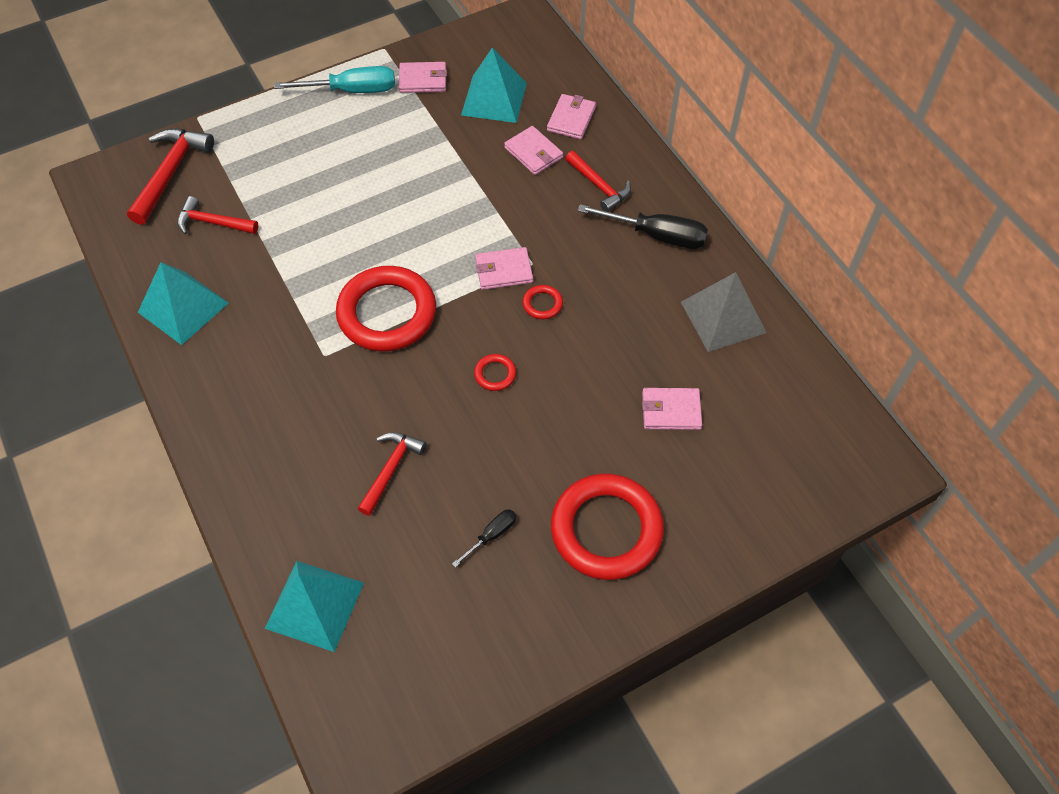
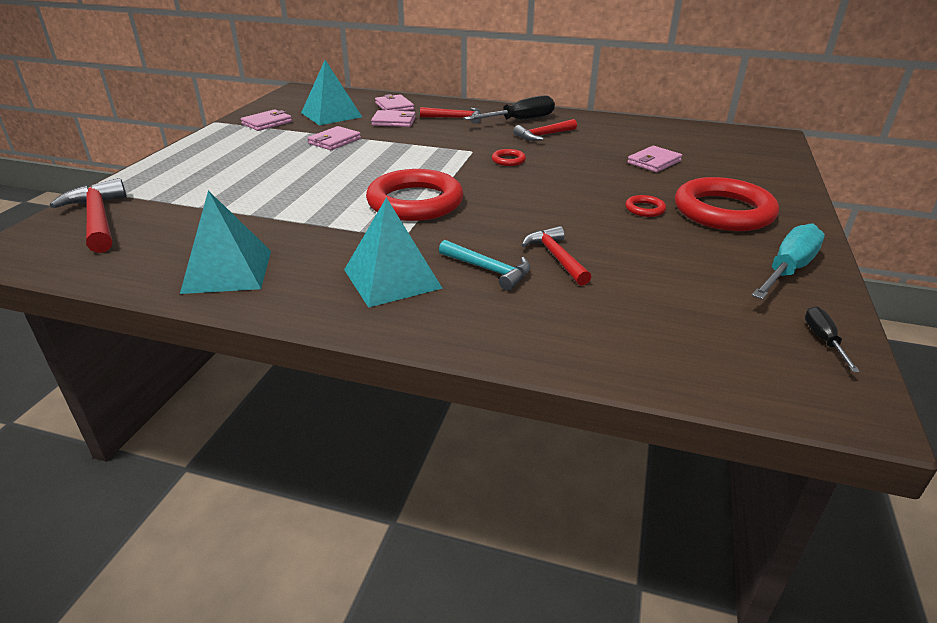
camera: 45 degrees left, 25 degrees down
(213, 223) = (186, 224): red hammer -> red hammer (543, 135)
(315, 605) = (646, 348): turquoise pyramid -> turquoise pyramid (392, 278)
(329, 443) = (488, 270): none -> turquoise hammer
(353, 90) = (218, 140): turquoise screwdriver -> turquoise screwdriver (788, 269)
(492, 535) = (675, 247): black screwdriver -> black screwdriver (823, 339)
(495, 374) = (536, 192): red ring -> red ring (645, 209)
(503, 271) = (460, 159): pink wallet -> pink wallet (334, 141)
(723, 317) = (608, 128): grey pyramid -> none

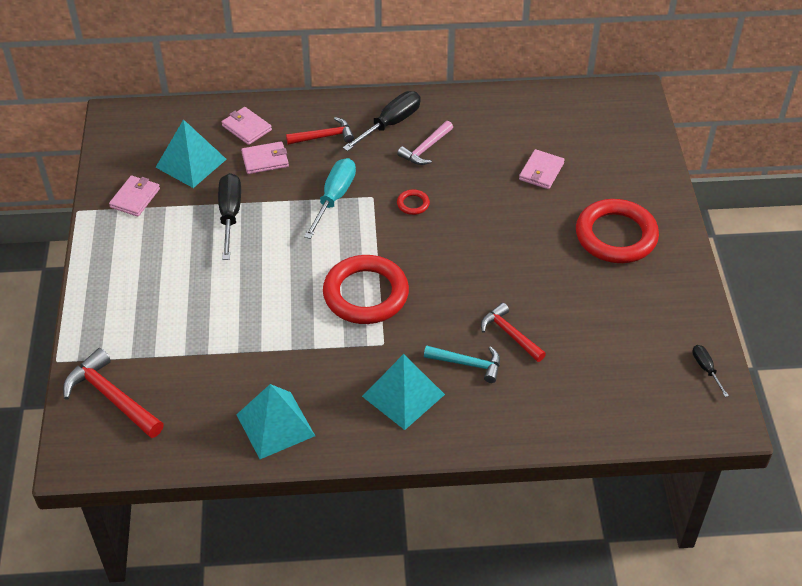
camera: 20 degrees left, 15 degrees up
(334, 141) = (230, 214): pink wallet -> black screwdriver
(543, 135) = (426, 149): red hammer -> pink hammer
(645, 209) = (555, 250): red ring -> none
(788, 269) = (675, 299): turquoise screwdriver -> turquoise screwdriver (334, 197)

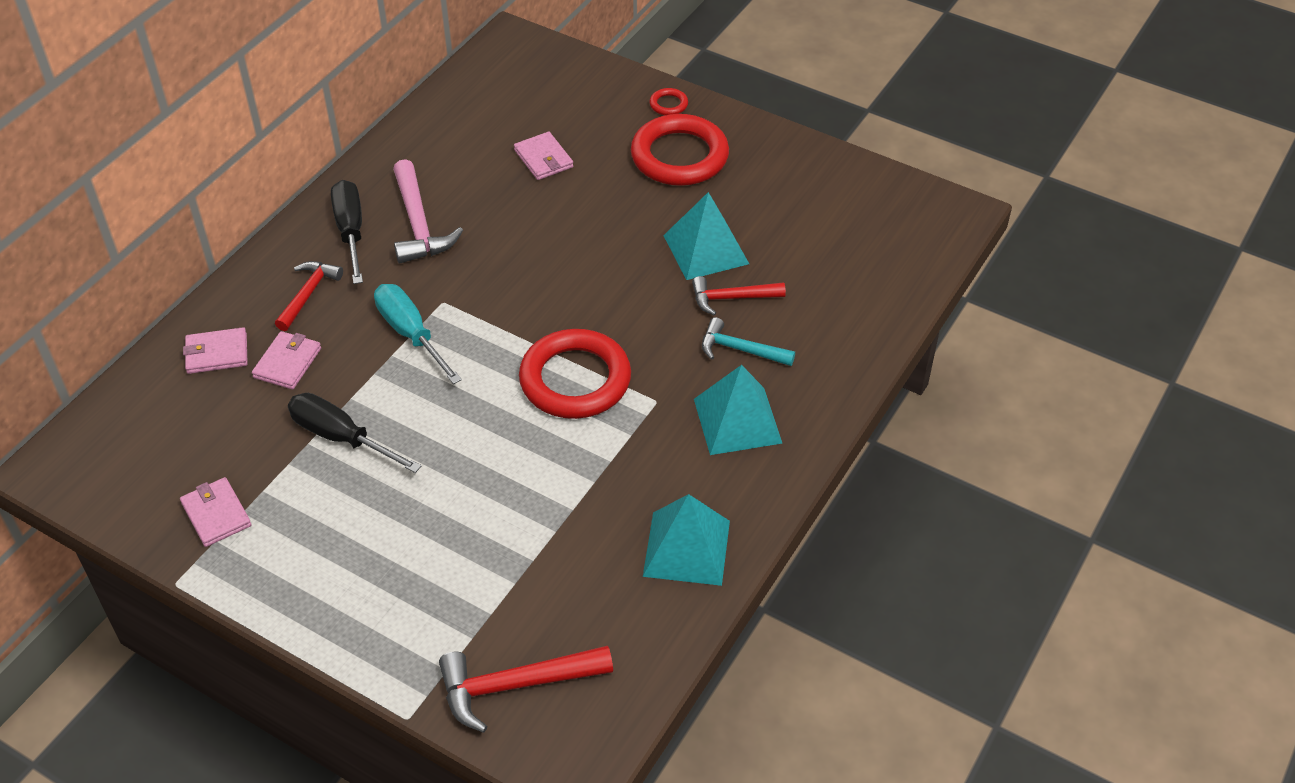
camera: 55 degrees left, 0 degrees up
(191, 163) = (217, 433): turquoise pyramid -> turquoise pyramid (706, 249)
(413, 204) = (487, 276): red ring -> red ring (668, 104)
(426, 149) = (418, 224): pink hammer -> pink hammer, size x1.52
(467, 364) = (740, 350): turquoise hammer -> turquoise hammer turned 120 degrees counterclockwise
(705, 368) = (889, 191): black screwdriver -> none

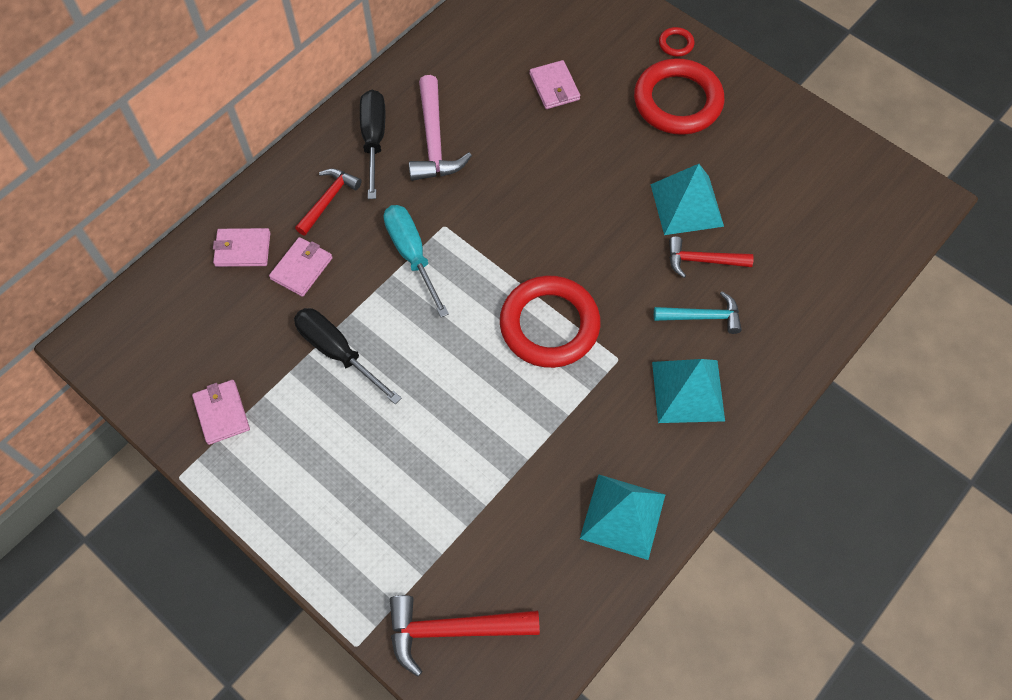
camera: 10 degrees right, 15 degrees up
(740, 350) = (702, 317): turquoise hammer -> turquoise hammer turned 150 degrees clockwise

